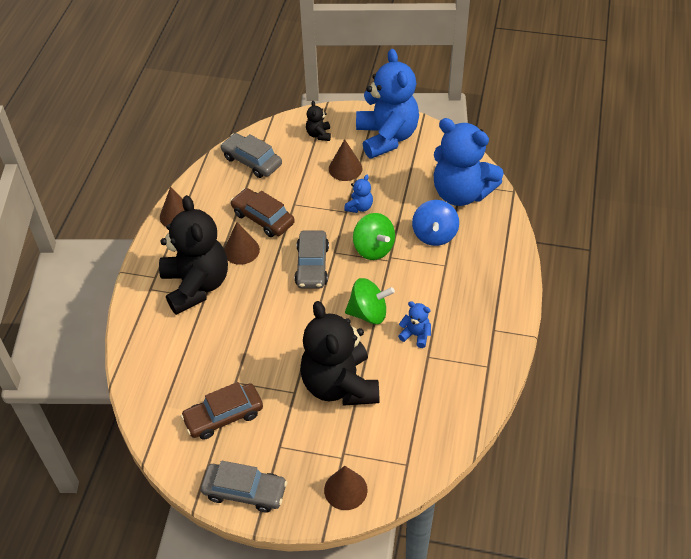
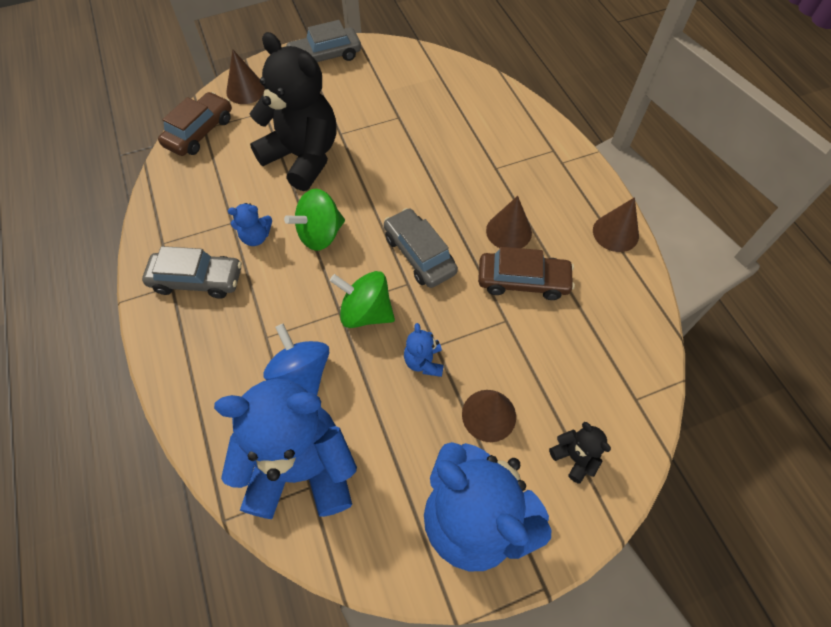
camera: 145 degrees right, 10 degrees up
(196, 285) = (515, 174): black teddy bear -> none
(223, 416) = (385, 91): brown car -> brown car (200, 132)
(252, 161) = (614, 354): grey car -> grey car (197, 280)

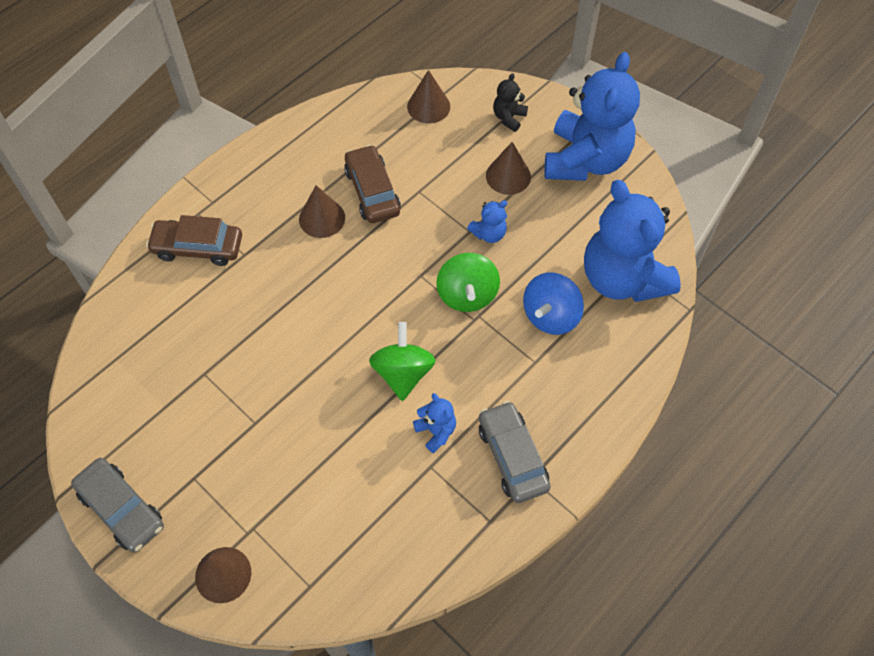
camera: 115 degrees left, 0 degrees up
(200, 132) = (318, 586): brown car -> brown car (198, 247)
(303, 157) = (308, 443): black teddy bear -> none
(320, 234) = (403, 373): green spinning top -> green spinning top turned 120 degrees counterclockwise
(419, 254) = (383, 278): grey car -> none
(615, 233) = (285, 140): brown cone -> brown cone (428, 106)

